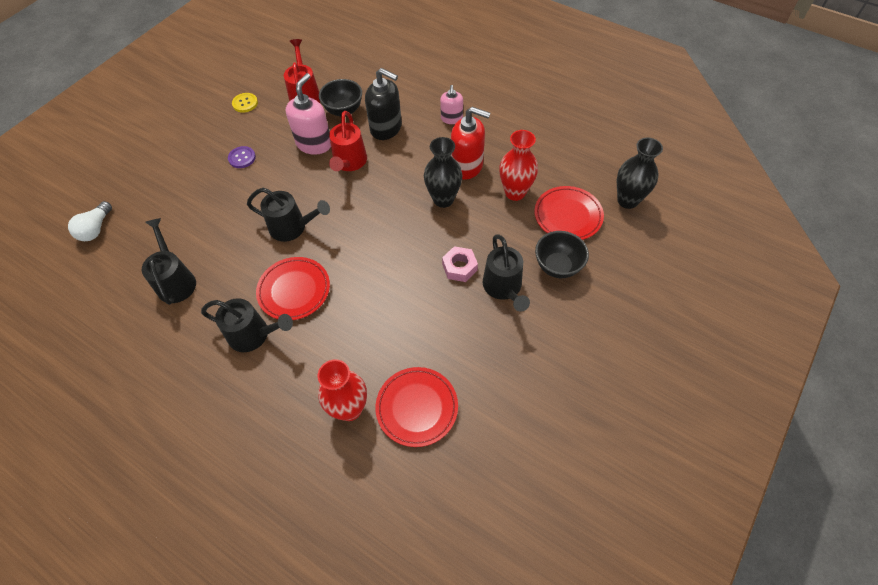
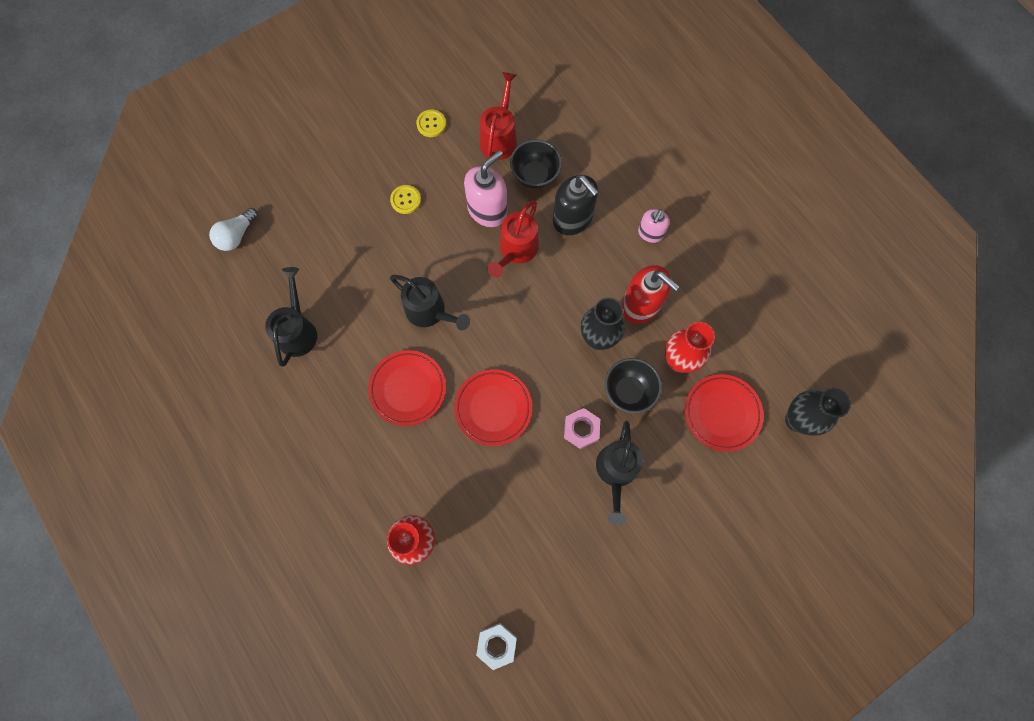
camera: 20 degrees right, 15 degrees up
(242, 158) = (406, 200): purple button -> yellow button
(254, 335) = (354, 424): black watering can -> none
(417, 408) = (479, 566): red plate -> red plate (493, 408)
(462, 470) = (496, 645): none -> white nut
(557, 266) = (682, 470): black bowl -> black bowl (628, 391)

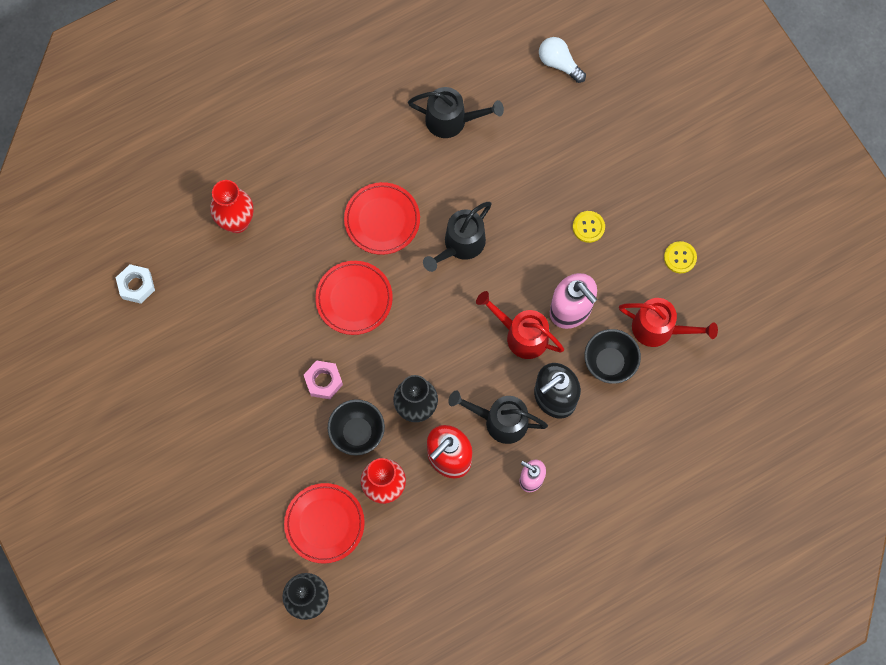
camera: 95 degrees right, 0 degrees up
(616, 473) = (277, 410): black watering can -> black watering can (499, 421)

